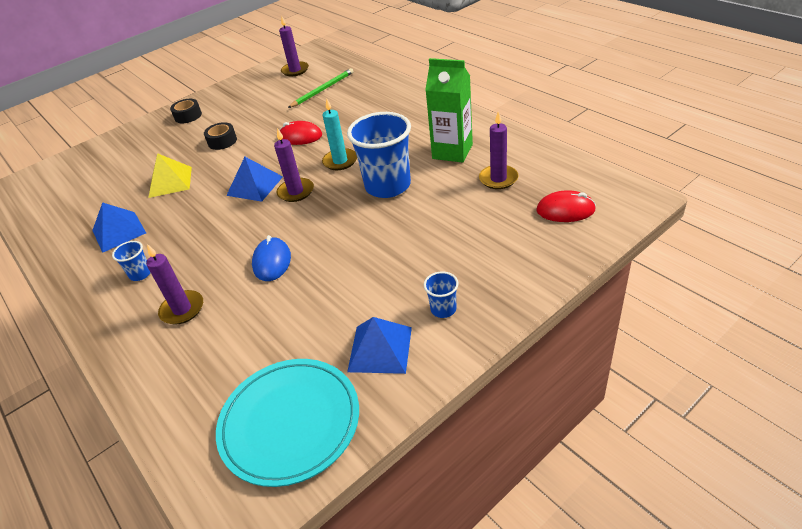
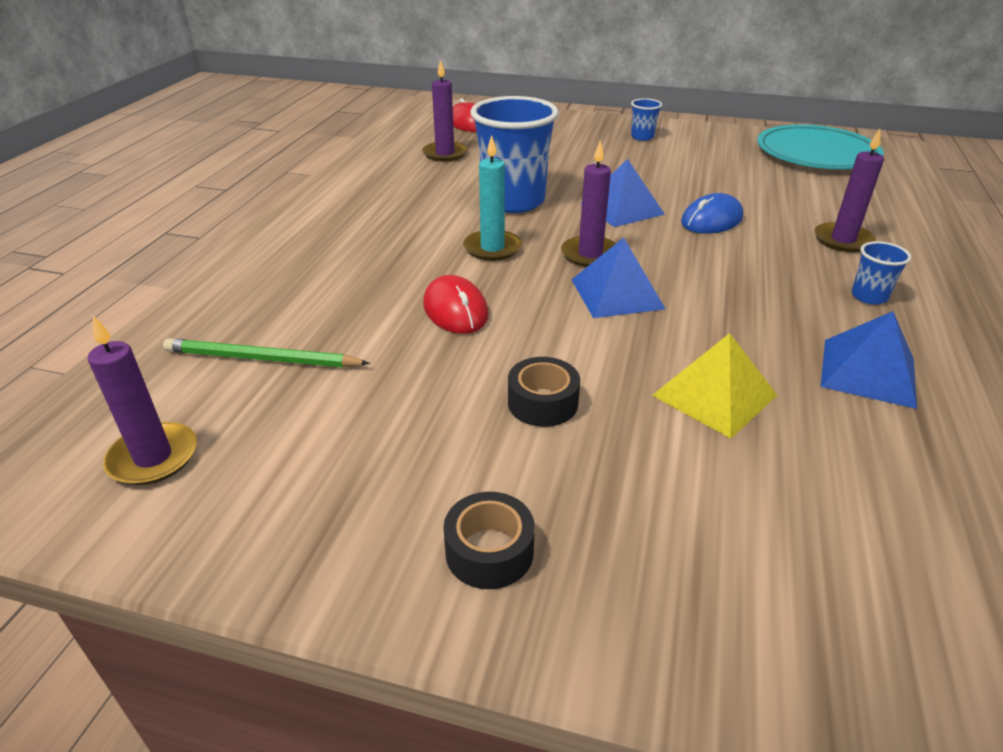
camera: 130 degrees left, 5 degrees down
(380, 349) = (712, 146): blue pyramid -> blue pyramid (622, 208)
(452, 151) = (410, 185): green carton -> none

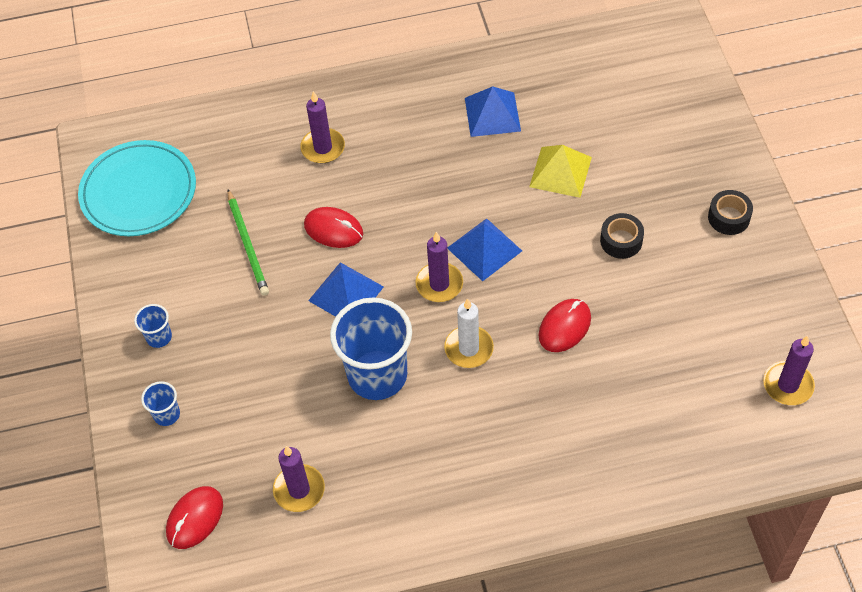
camera: 115 degrees left, 20 degrees up
(262, 359) = (686, 398): green pencil -> green pencil (248, 245)
(492, 248) = (469, 348): turquoise candle -> white candle
(711, 220) = (333, 229): blue mouse -> red mouse
(869, 296) = (402, 124): blue cup -> blue cup (167, 414)

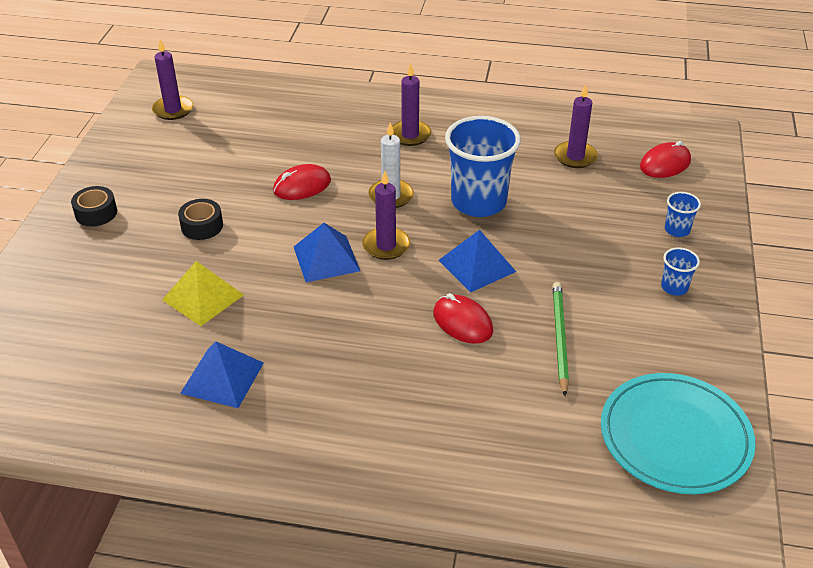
camera: 160 degrees left, 15 degrees down
(323, 148) = (434, 410): purple candle -> purple candle (410, 135)

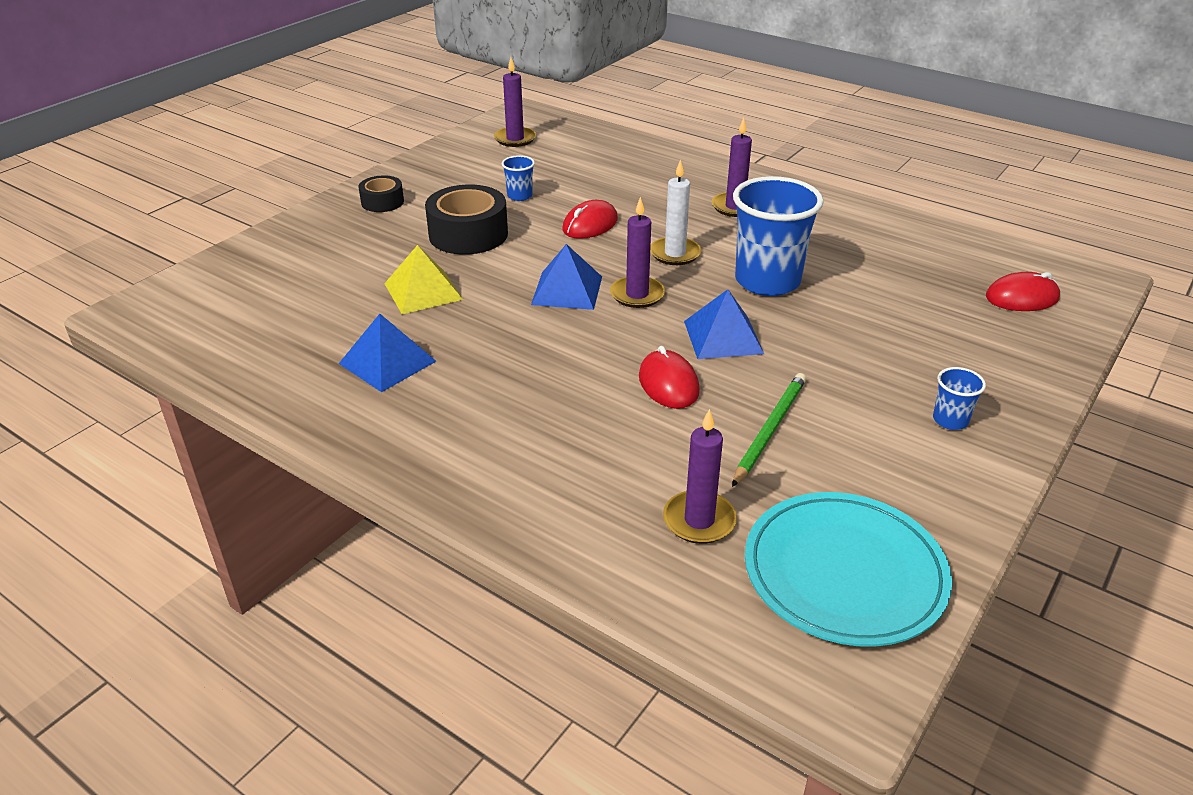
camera: 25 degrees right, 5 degrees down
(202, 226) = (468, 234): black tape -> black tape, size x1.77
(302, 186) = (590, 224): red mouse -> red mouse turned 45 degrees counterclockwise
(575, 157) = (911, 266): purple candle -> purple candle (699, 520)
(677, 230) = (993, 364): blue cup -> blue cup (519, 196)

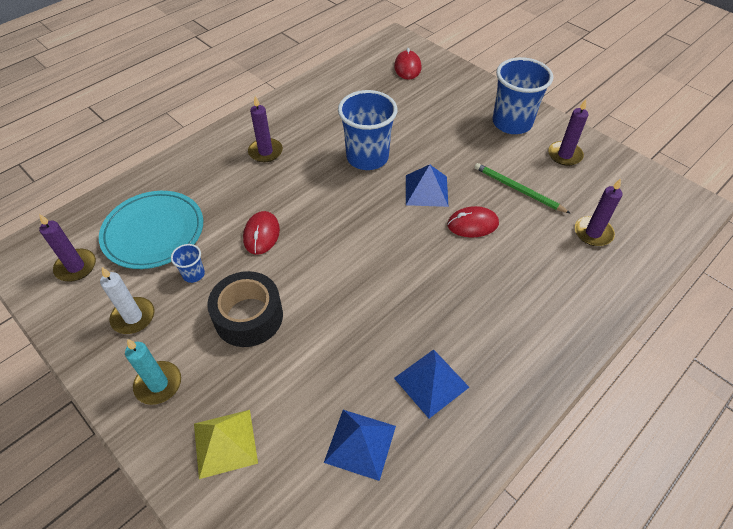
camera: 80 degrees left, 15 degrees up
(382, 202) = (158, 384): black tape -> turquoise candle
(423, 291) = (333, 354): yellow pyramid -> yellow pyramid (225, 443)
(567, 290) = (354, 260): blue pyramid -> blue pyramid (360, 444)
(590, 224) = (261, 234): red mouse -> red mouse turned 45 degrees clockwise
(637, 295) = (369, 223): purple candle -> purple candle (564, 155)
(675, 254) = (320, 194): white candle -> white candle (133, 317)
(844, 573) = (624, 188): turquoise plate -> turquoise plate (153, 232)
(950, 420) = (512, 123): blue cup -> blue cup, size x2.26

